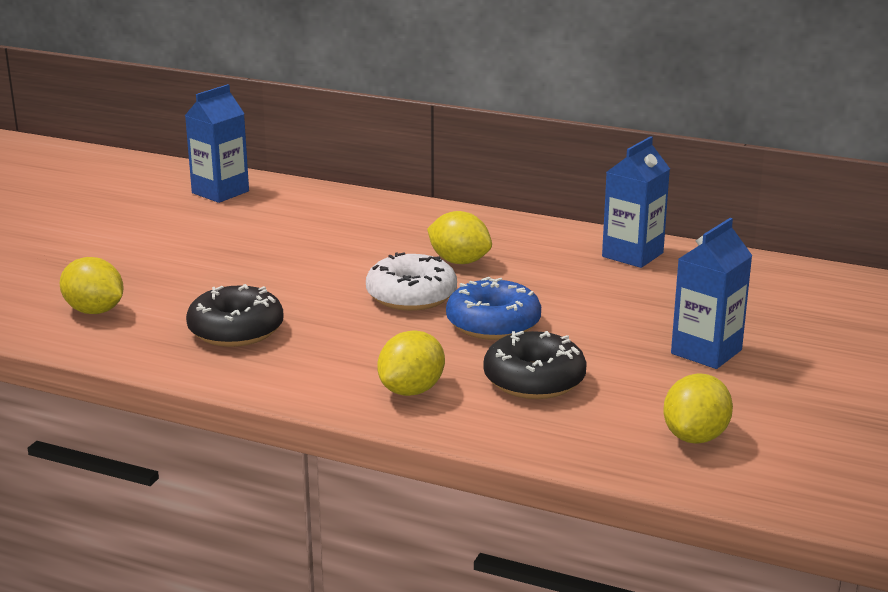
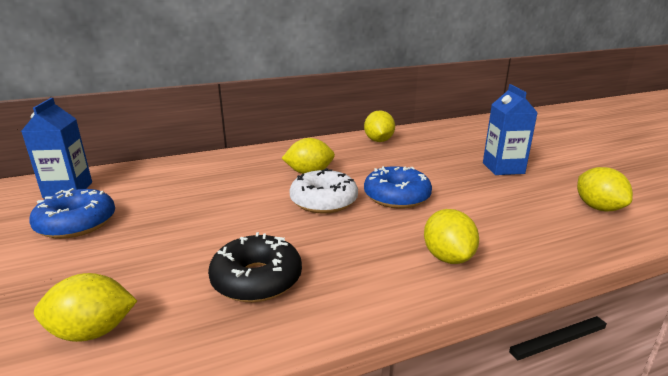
camera: 45 degrees left, 0 degrees up
(185, 228) = (76, 223): none -> blue donut
(534, 380) = (482, 216): black donut -> none
(632, 255) = (378, 141): blue carton -> yellow lemon

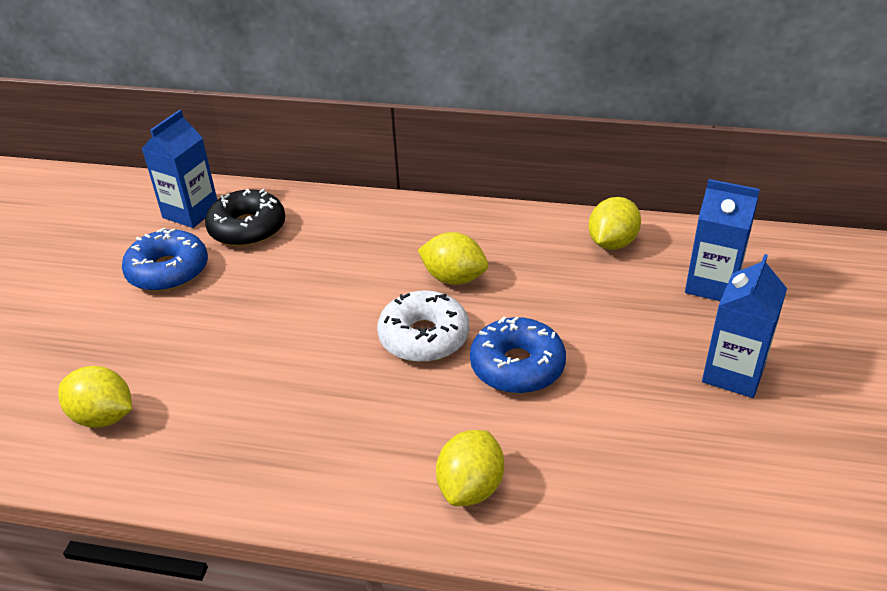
camera: 35 degrees right, 15 degrees up
(257, 279) = (261, 422): black donut -> black donut (247, 228)
(446, 143) = (712, 285): none -> blue carton
(598, 208) = (775, 508): yellow lemon -> none

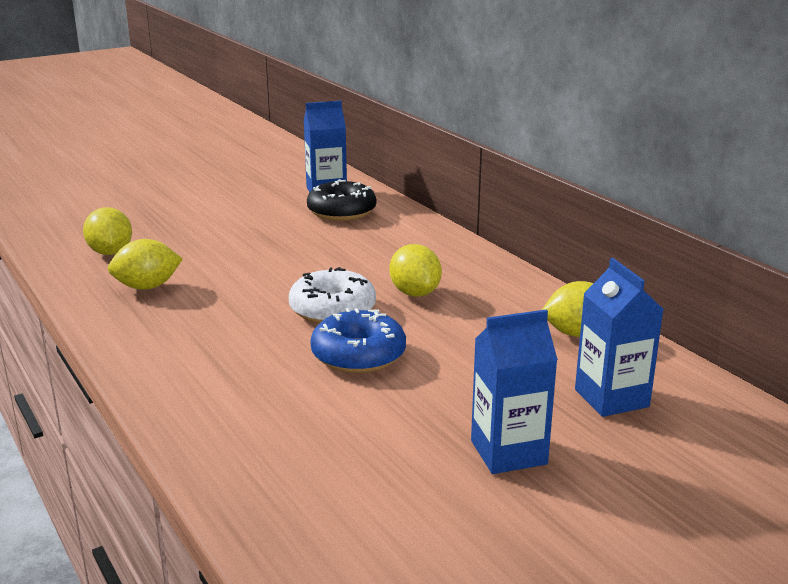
camera: 45 degrees right, 15 degrees down
(168, 271) = (261, 211): blue donut -> none
(470, 487) = (205, 389): yellow lemon -> yellow lemon (147, 287)

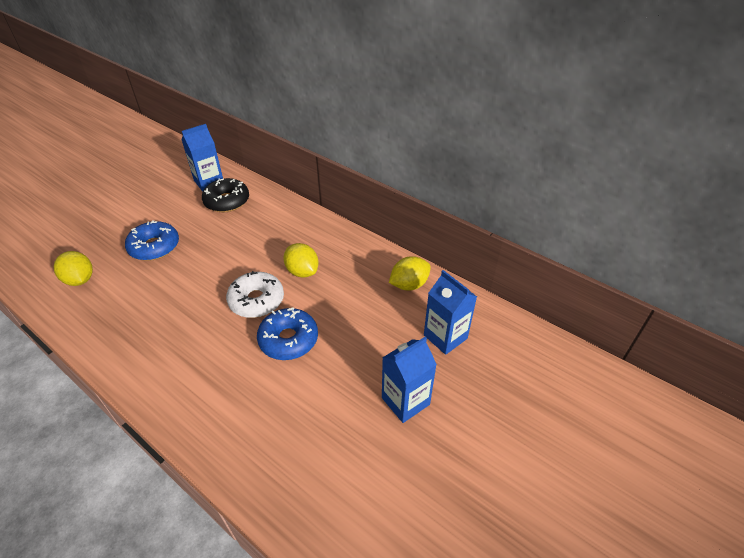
camera: 20 degrees left, 20 degrees up
(147, 287) = (122, 309): yellow lemon -> none
(220, 239) = (154, 247): none -> blue donut

